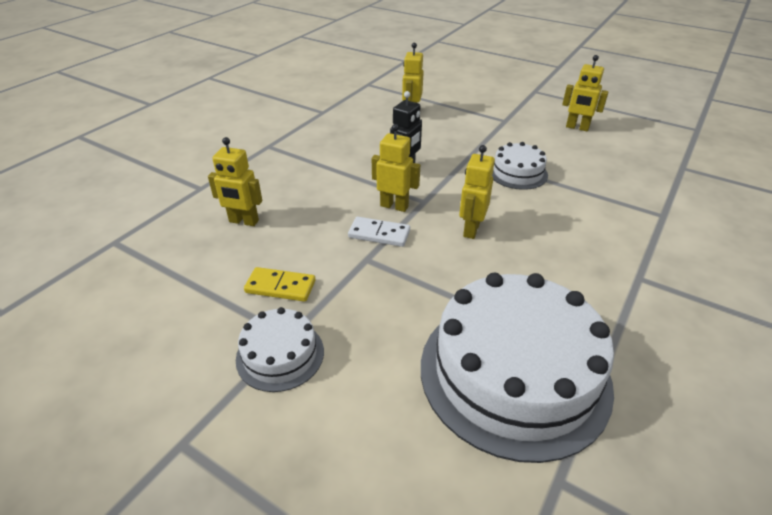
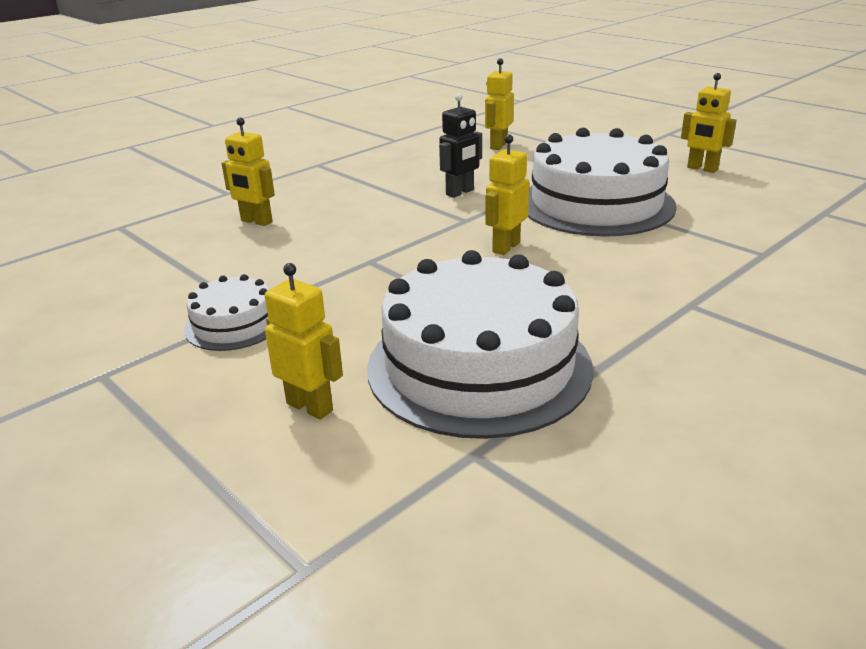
camera: 15 degrees right, 10 degrees down
(280, 287) = (264, 274): yellow domino -> none
(379, 234) = (396, 242): white domino -> none
(394, 206) = (428, 221): yellow robot -> yellow robot (310, 406)
(517, 173) = (596, 204): white cake -> white cake, size x2.09

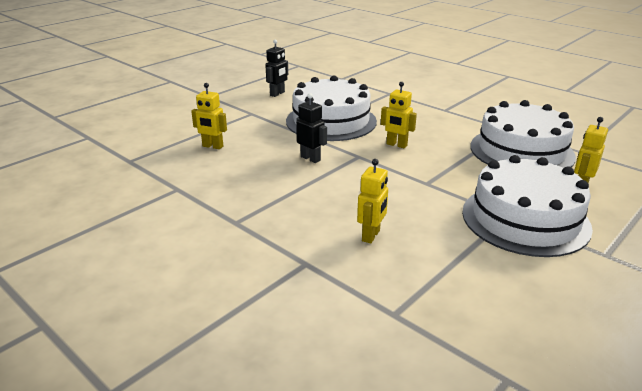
camera: 95 degrees left, 0 degrees up
(234, 324) = (525, 219): white cake -> white cake, size x2.09
(702, 169) = (277, 94): yellow robot -> black robot

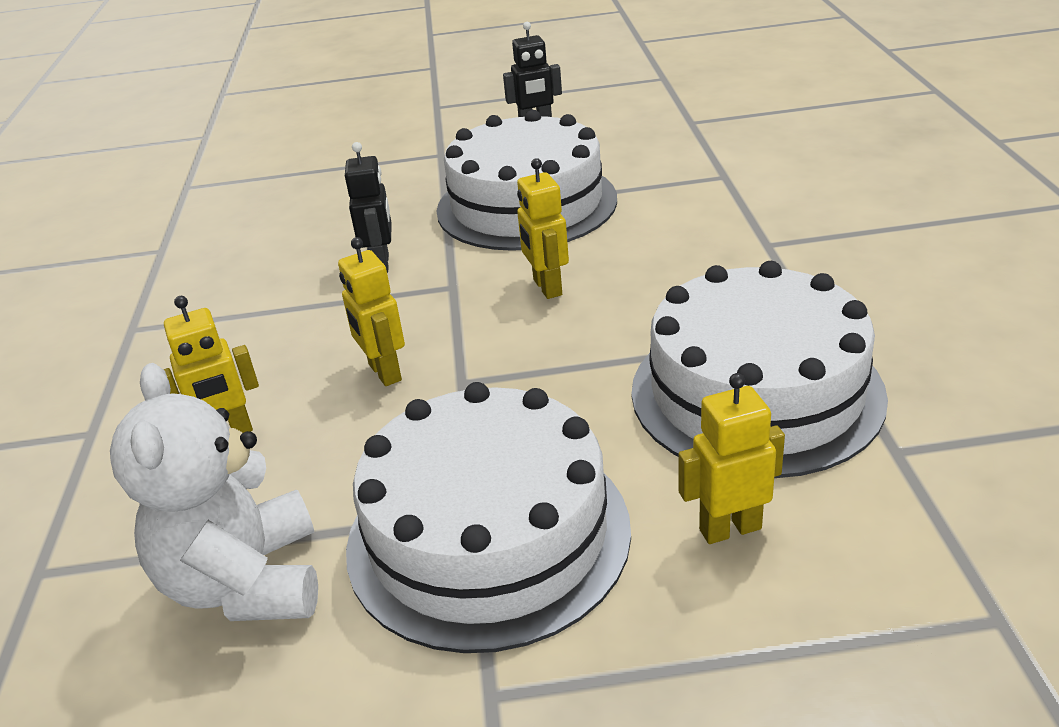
camera: 45 degrees right, 5 degrees up
(212, 146) = (302, 196): yellow robot -> yellow robot (384, 373)
(479, 271) = (245, 582): none -> white teddy bear

